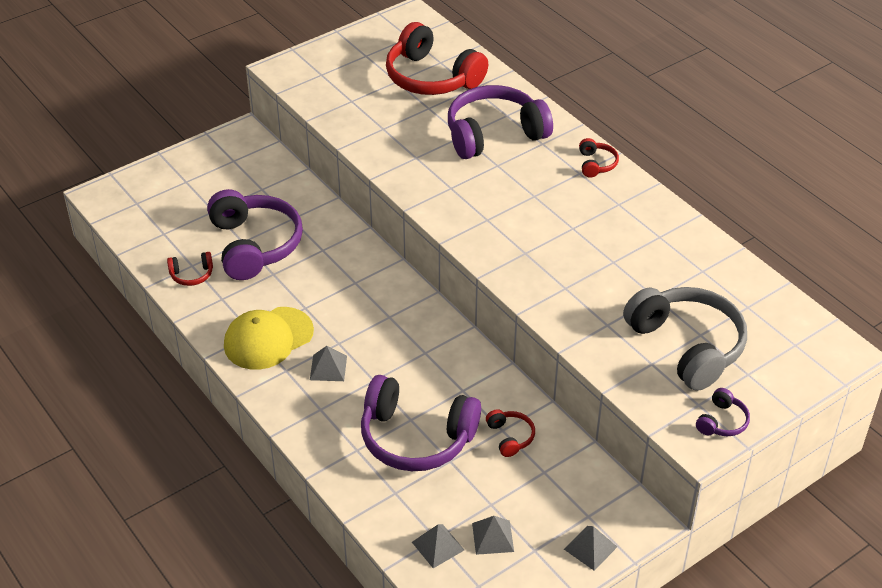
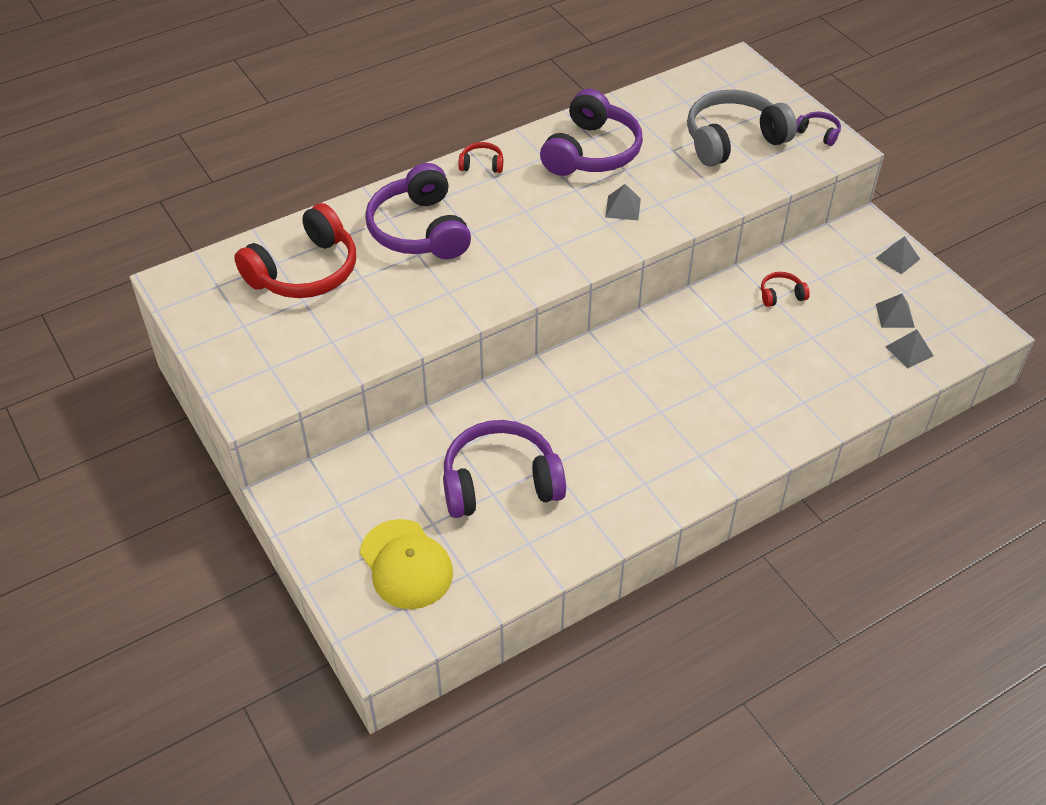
camera: 85 degrees left, 5 degrees up
(192, 275) = (545, 542): red headphones -> none
(268, 338) = (652, 470): yellow cap -> yellow cap (406, 564)
(328, 368) = (695, 420): grey pyramid -> grey pyramid (623, 208)
(416, 437) = (786, 358): purple headphones -> purple headphones (591, 152)

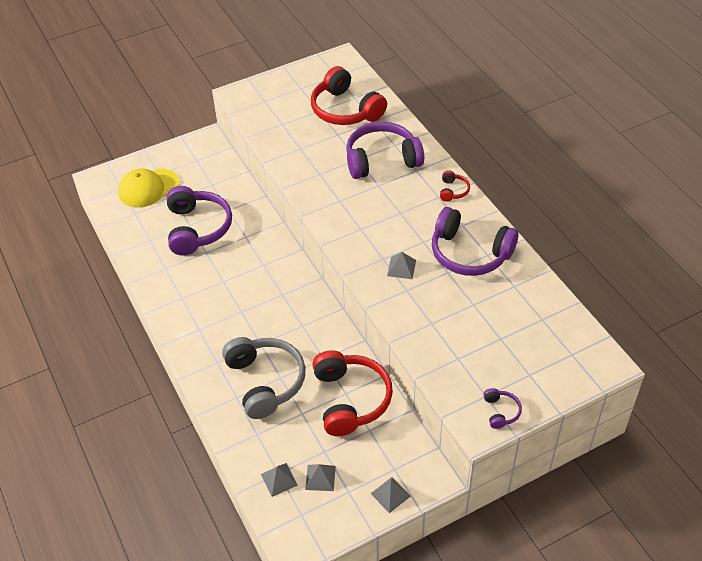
camera: 95 degrees right, 0 degrees up
(733, 140) = (488, 347): grey headphones -> grey headphones (265, 382)
(781, 295) = (350, 399): red headphones -> red headphones, size x2.29
(818, 133) = (501, 412): purple headphones -> purple headphones turned 45 degrees counterclockwise

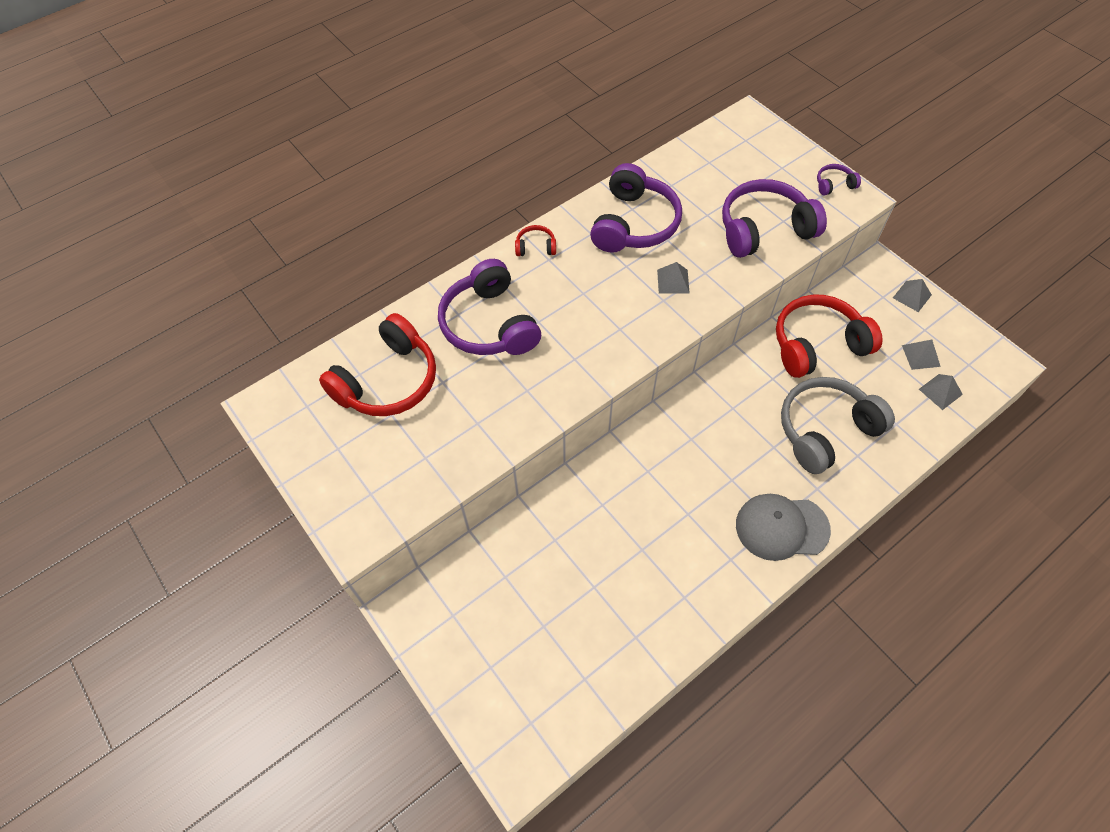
camera: 100 degrees left, 10 degrees up
(148, 188) = (526, 675): yellow cap -> none
(194, 332) = (781, 527): none -> grey cap
(197, 228) = (599, 573): purple headphones -> purple headphones (764, 229)

